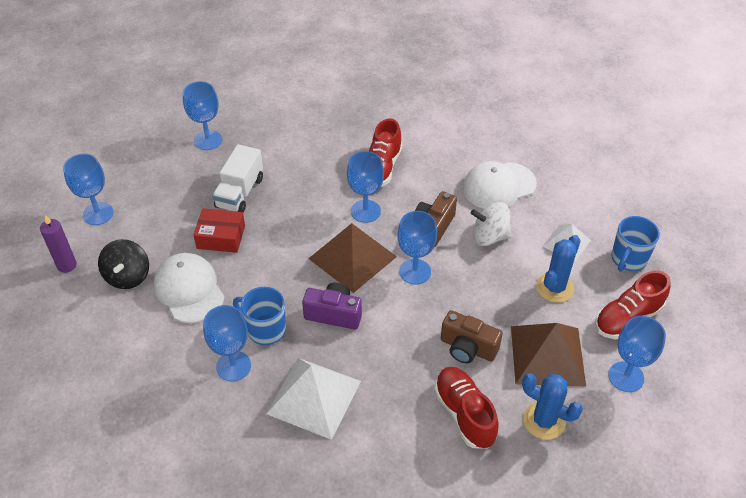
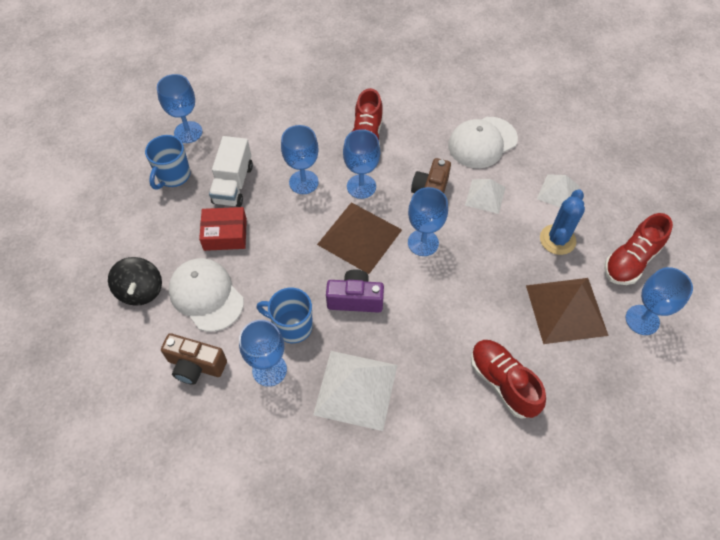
camera: 10 degrees left, 10 degrees up
(67, 265) = (75, 288): purple candle -> none
(98, 214) = (94, 227): blue goblet -> blue goblet (303, 182)
(467, 348) = (490, 314): brown camera -> brown camera (196, 365)
(489, 236) = (485, 196): white spinning top -> white pyramid
(544, 421) = (578, 377): blue cactus -> none
(628, 259) = (618, 201): blue mug -> blue mug (173, 176)

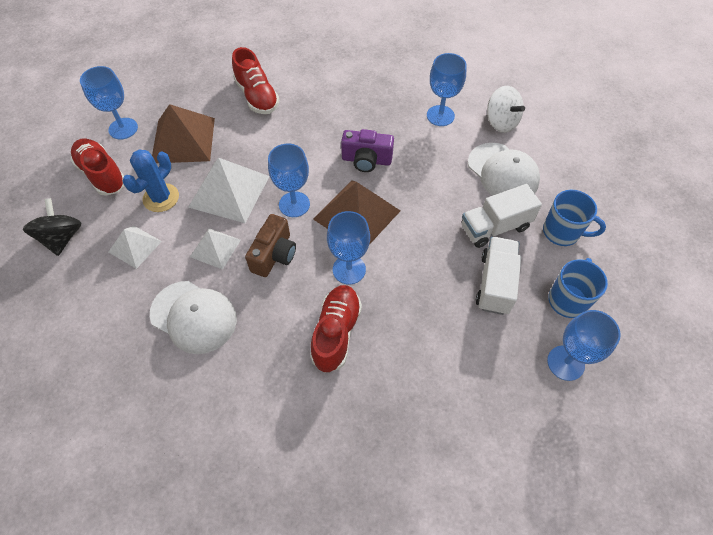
camera: 175 degrees left, 0 degrees up
(141, 291) = (565, 180): black spinning top -> black spinning top (62, 238)
(196, 365) = (501, 122): brown camera -> white spinning top
(225, 234) = (494, 227): red box -> white truck
(292, 326) = (423, 144): blue mug -> blue mug (562, 232)
(303, 182) = (414, 280): blue goblet -> none
(355, 389) = (372, 99): white pyramid -> white pyramid (229, 191)
(482, 142) = (194, 317): white cap -> white cap turned 60 degrees clockwise
(631, 260) = (102, 174): red shoe -> red shoe turned 90 degrees counterclockwise

